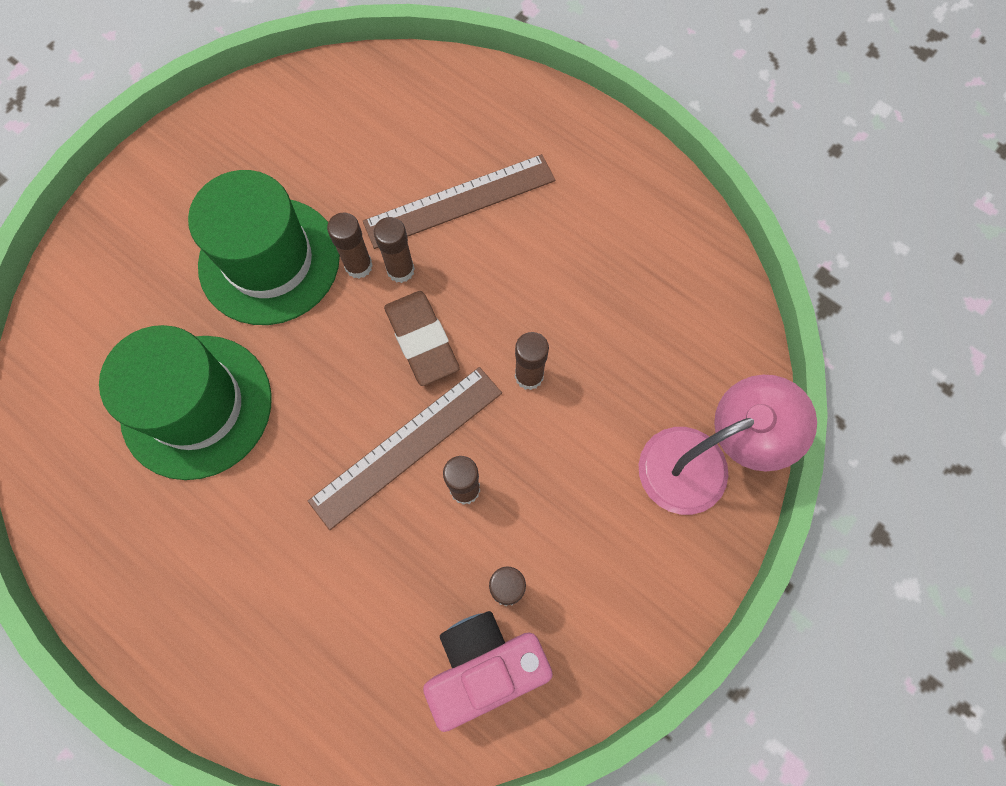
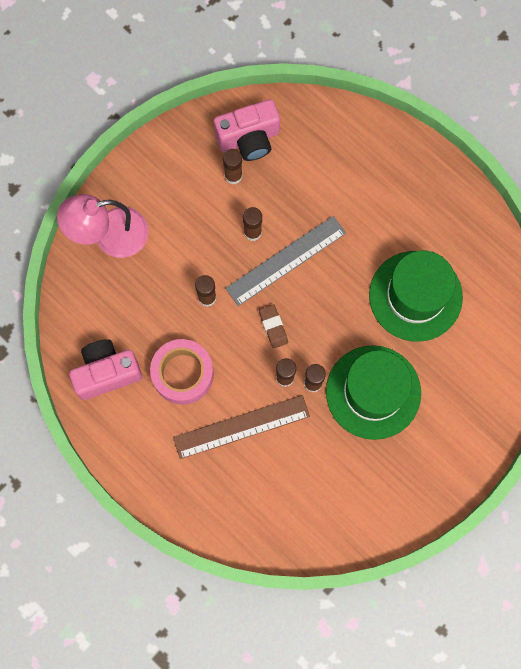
camera: 175 degrees left, 5 degrees up
(407, 446) = (285, 260): brown ruler -> grey ruler
(422, 340) = (273, 327): brown eraser -> brown eraser, size x0.63
(552, 263) = (183, 374): none -> pink tape
(664, 256) = (107, 373): none -> pink camera

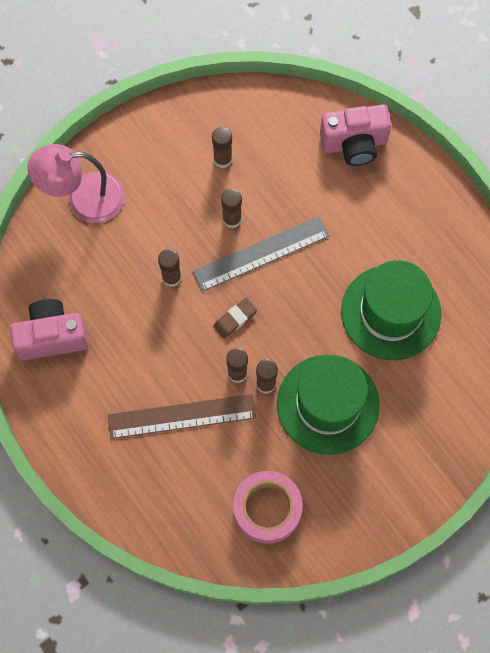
camera: 10 degrees right, 5 degrees down
(183, 374) = (131, 351): pink tape -> pink tape (267, 509)
(249, 139) = (246, 125): pink camera -> pink camera (354, 144)
(273, 327) = (235, 319): brown eraser -> brown eraser turned 60 degrees clockwise

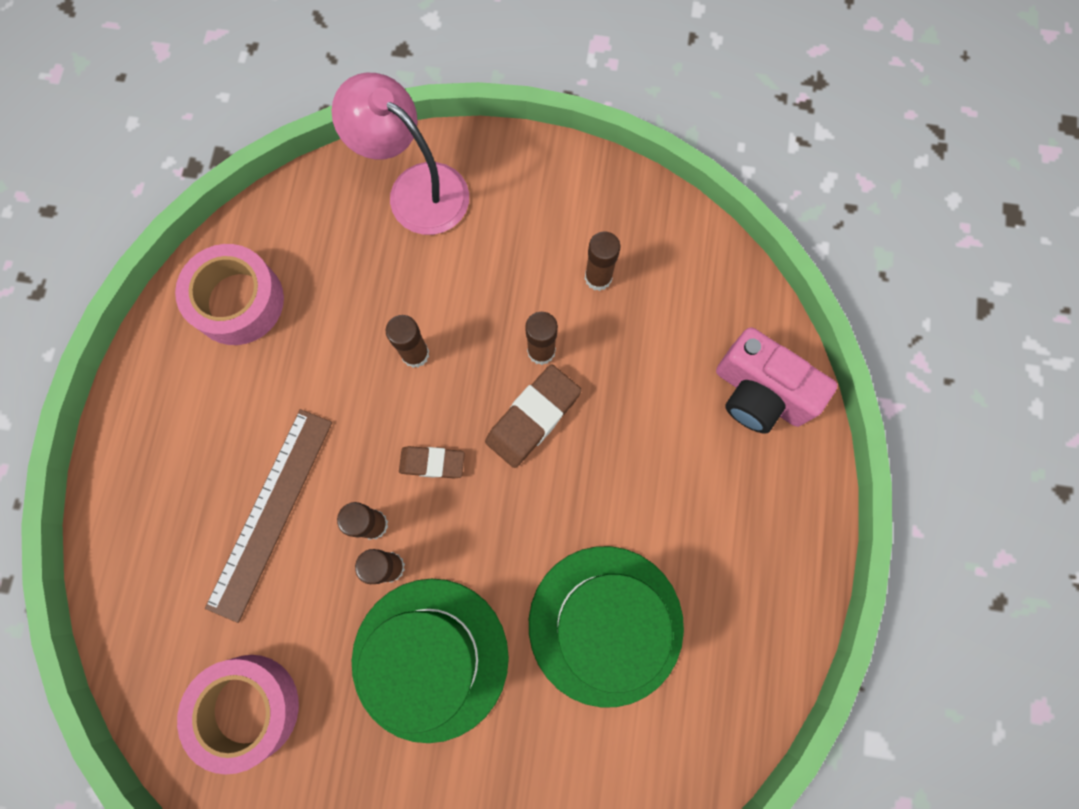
camera: 45 degrees right, 5 degrees up
(52, 337) = (238, 301): pink camera -> pink tape
(181, 416) = (271, 513): brown ruler -> brown ruler turned 75 degrees clockwise
(261, 253) = (533, 418): grey ruler -> brown eraser

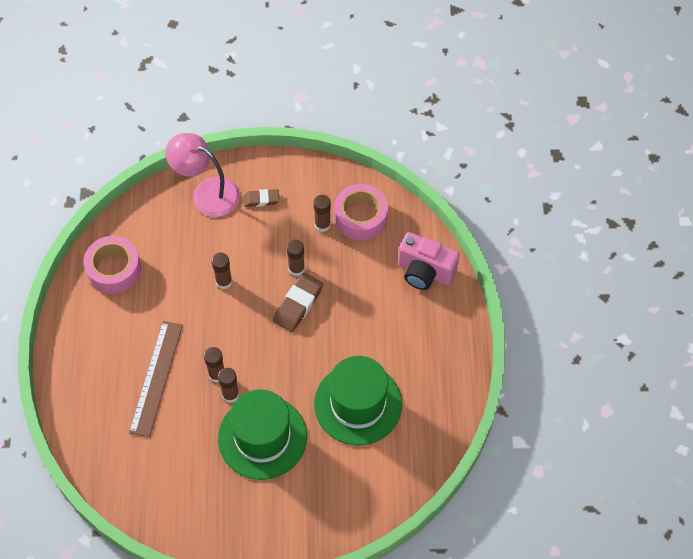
camera: 10 degrees left, 15 degrees down
(247, 708) = (163, 479): pink tape -> pink tape (361, 217)
(432, 463) = (244, 337): brown eraser -> brown eraser (261, 199)

